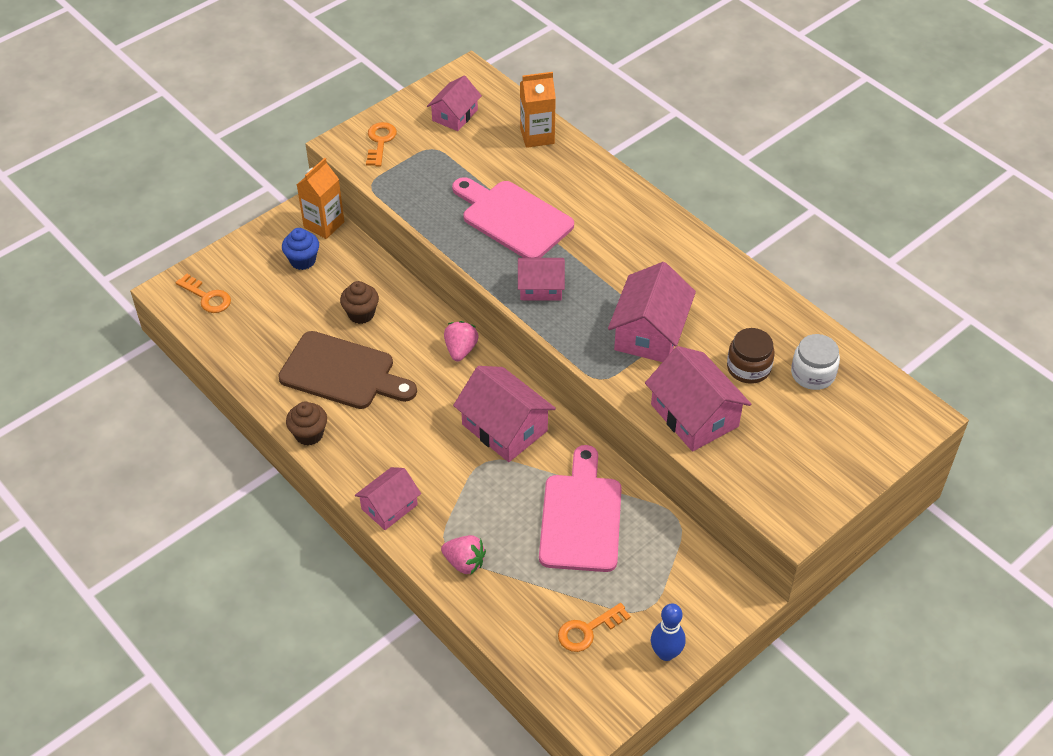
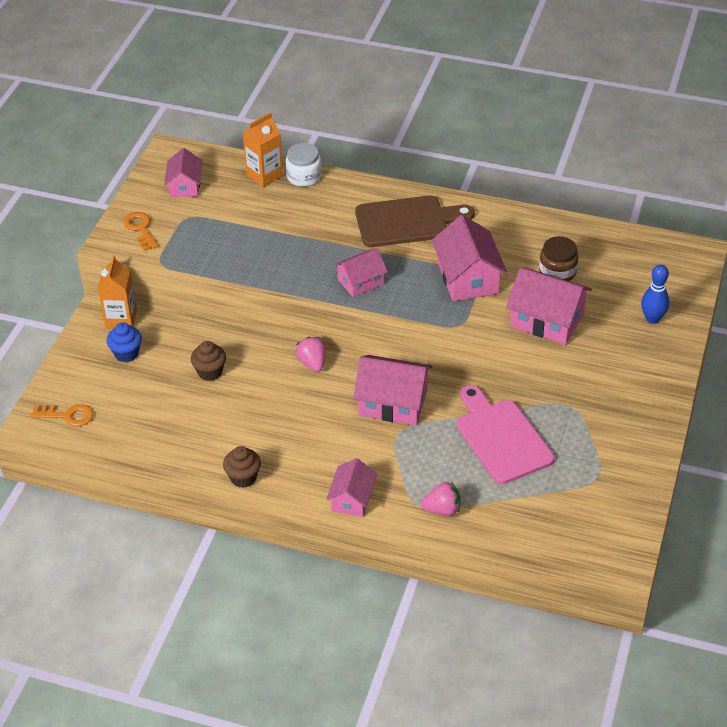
camera: 30 degrees left, 5 degrees down
(342, 372) = (231, 421): brown cutting board -> brown cutting board (407, 221)
(513, 218) = (297, 242): pink cutting board -> none
(588, 630) = (569, 511): orange key -> none
(666, 653) = (635, 499): blue bowling pin -> blue bowling pin (652, 319)
(813, 374) = (604, 256): white jar -> white jar (304, 176)

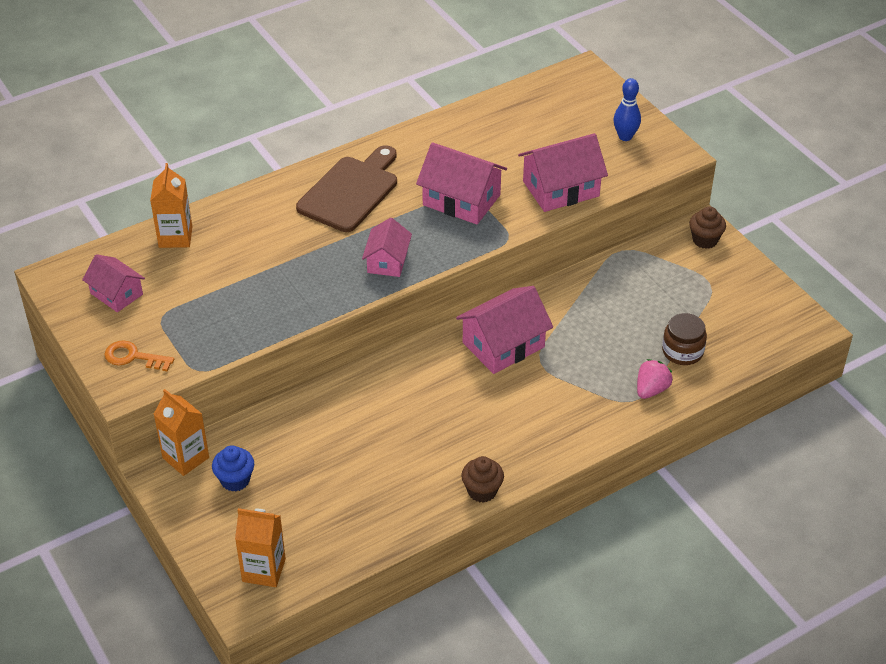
camera: 50 degrees left, 0 degrees up
(67, 415) = (264, 570): orange key -> orange carton
(210, 372) = (329, 437): brown cupcake -> brown cupcake (705, 240)
(304, 176) = (211, 215): white jar -> none
(312, 363) = (399, 365): pink strawberry -> none
(352, 499) = (582, 436): pink house -> none
(501, 438) = (612, 308): pink cutting board -> none
(557, 271) = (515, 150): brown jar -> brown jar (682, 351)

